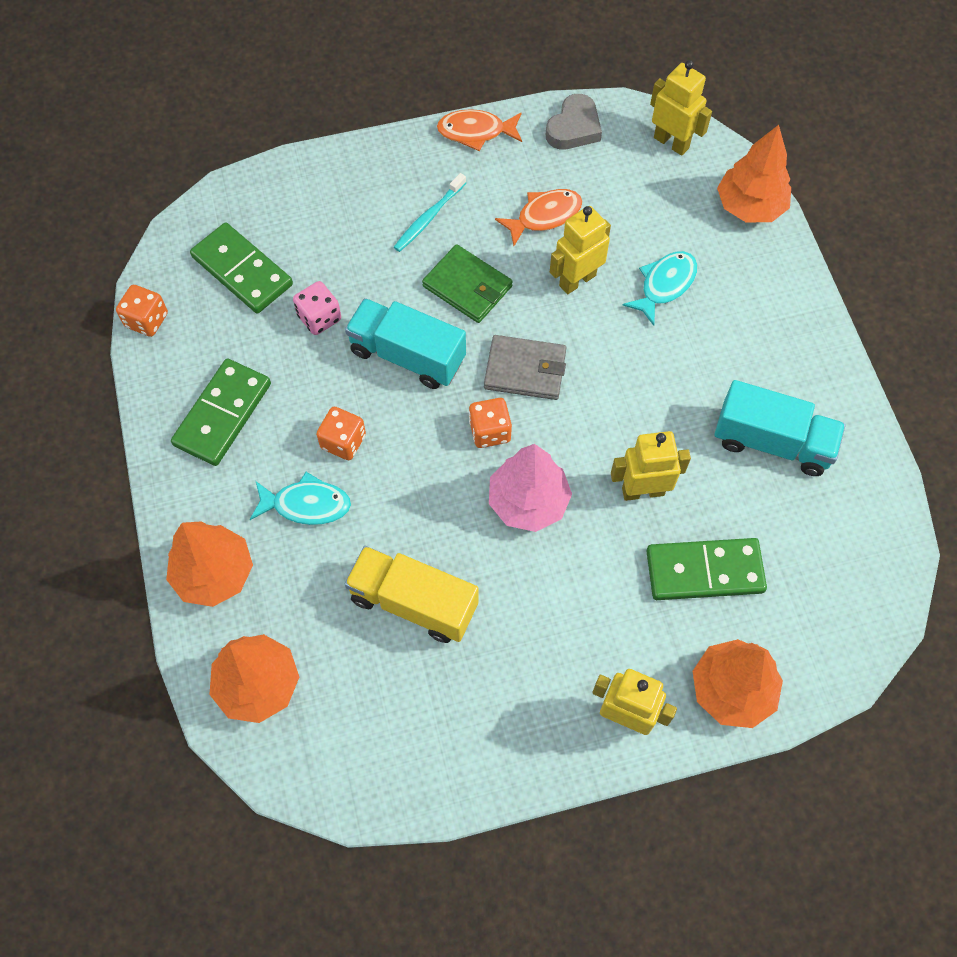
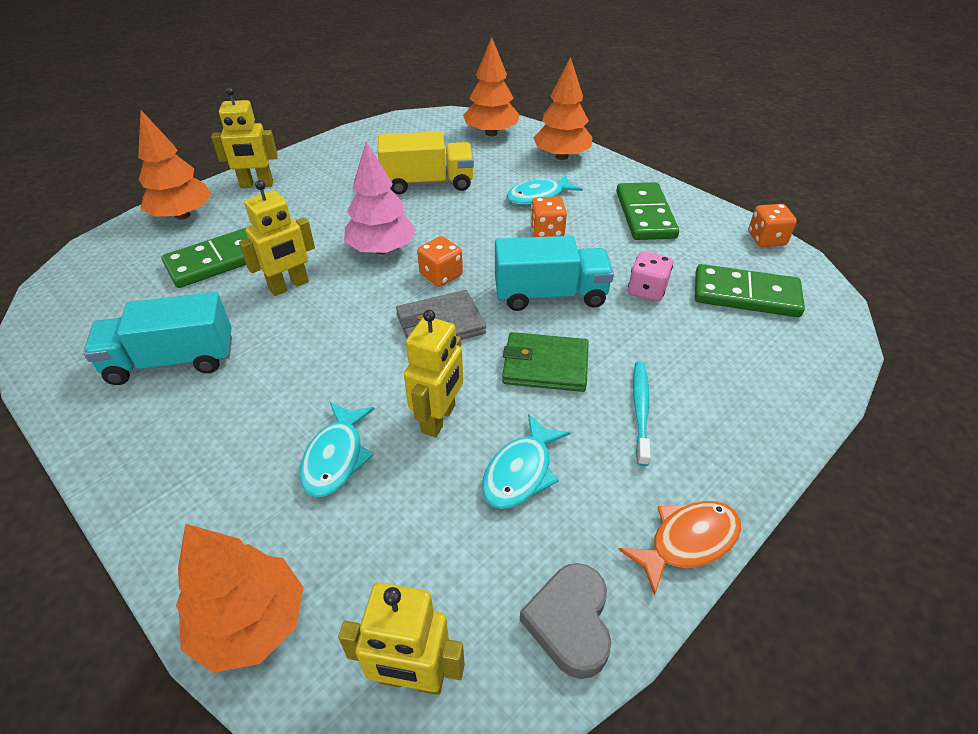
camera: 150 degrees right, 20 degrees down
(544, 216) = (520, 471): orange fish -> turquoise fish

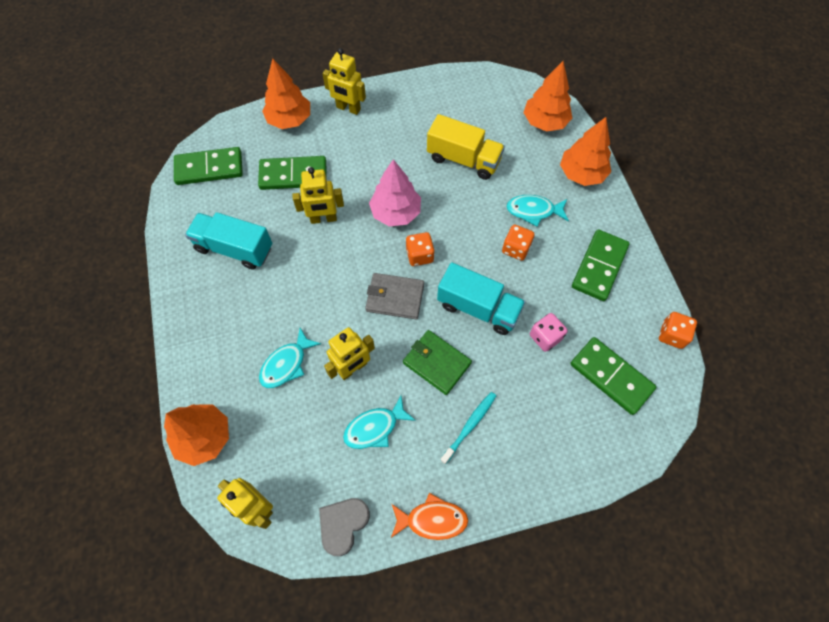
camera: 30 degrees right, 20 degrees up
(84, 293) = (209, 168): none -> green domino

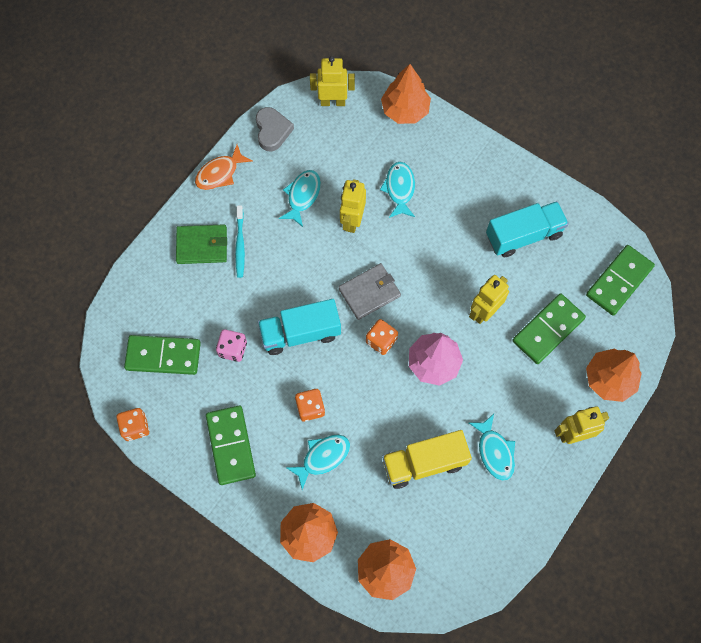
camera: 140 degrees right, 5 degrees up
(409, 134) = (494, 451): none -> turquoise fish
(436, 363) = (297, 269): green wallet -> green wallet (202, 245)

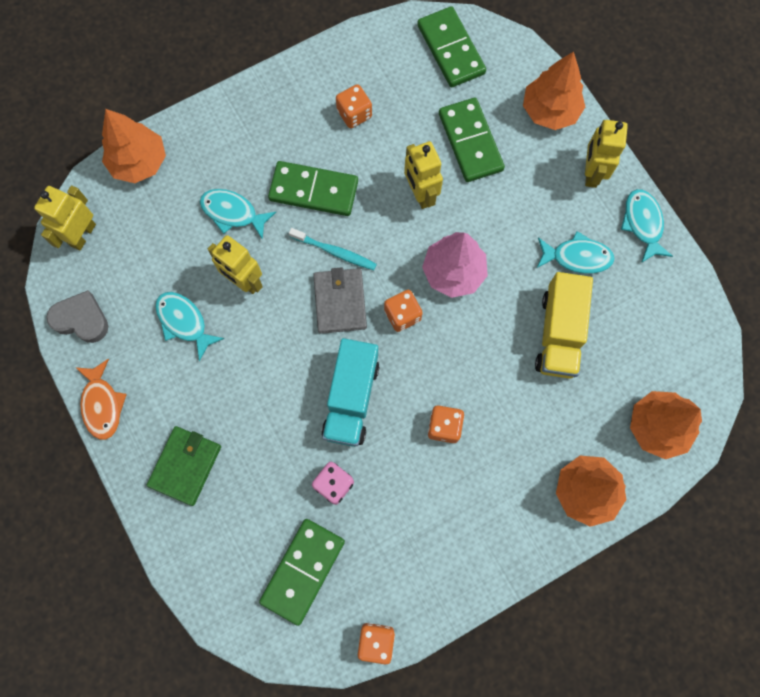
camera: 65 degrees left, 5 degrees up
(230, 445) = (448, 536): green domino -> green domino (313, 191)
(240, 244) = (207, 420): turquoise toothbrush -> turquoise toothbrush (334, 252)
(322, 457) = (507, 438): turquoise fish -> turquoise fish (643, 224)
(523, 235) = (354, 114): turquoise truck -> orange dice

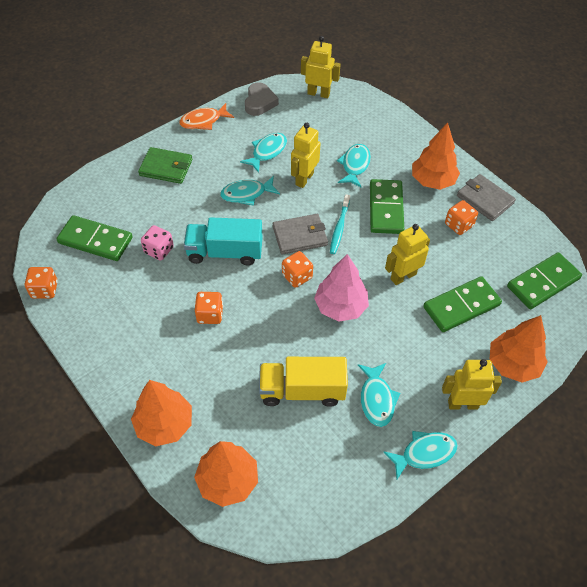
camera: 80 degrees right, 20 degrees down
(139, 162) = (379, 112): orange tree -> orange tree (432, 181)
(256, 359) = (246, 194): none -> turquoise fish
(319, 74) = (485, 199): none -> grey wallet

